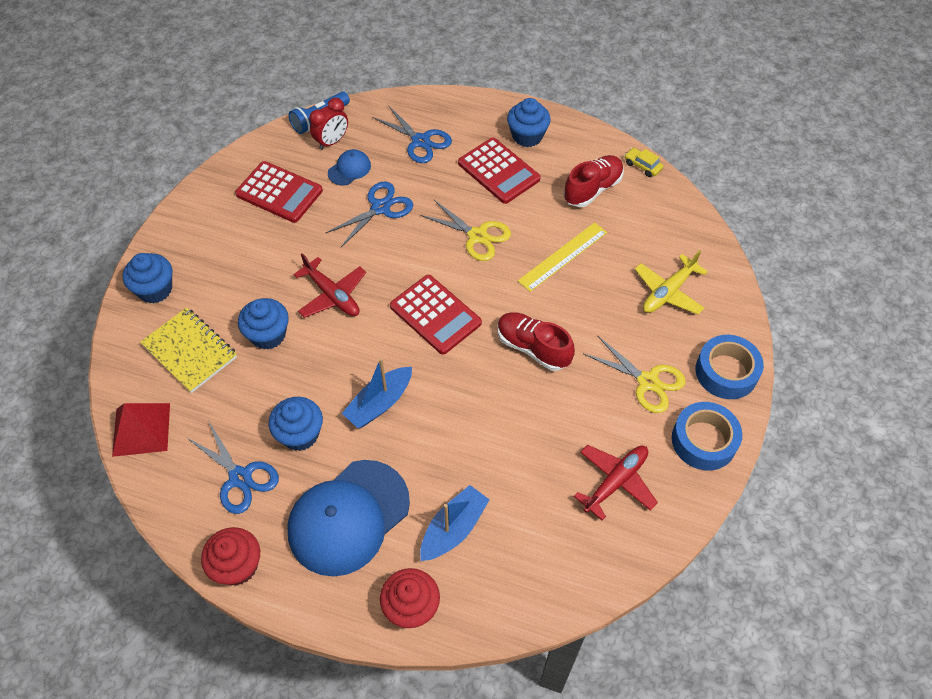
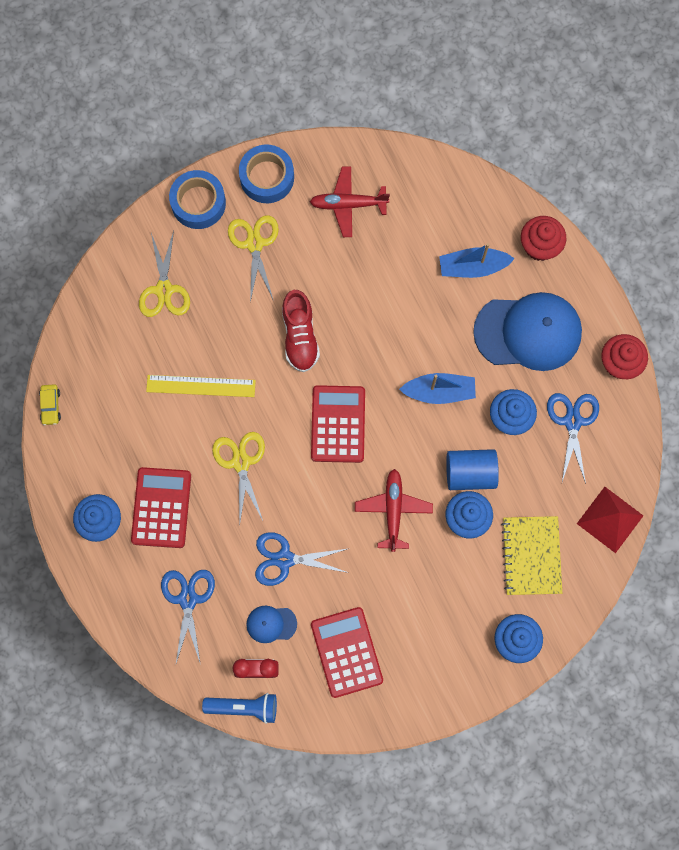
camera: 135 degrees left, 20 degrees up
(295, 367) = (470, 473): none -> blue cylinder
(592, 189) = (112, 422): red shoe -> none
(668, 292) = (164, 289): yellow plane -> yellow scissors

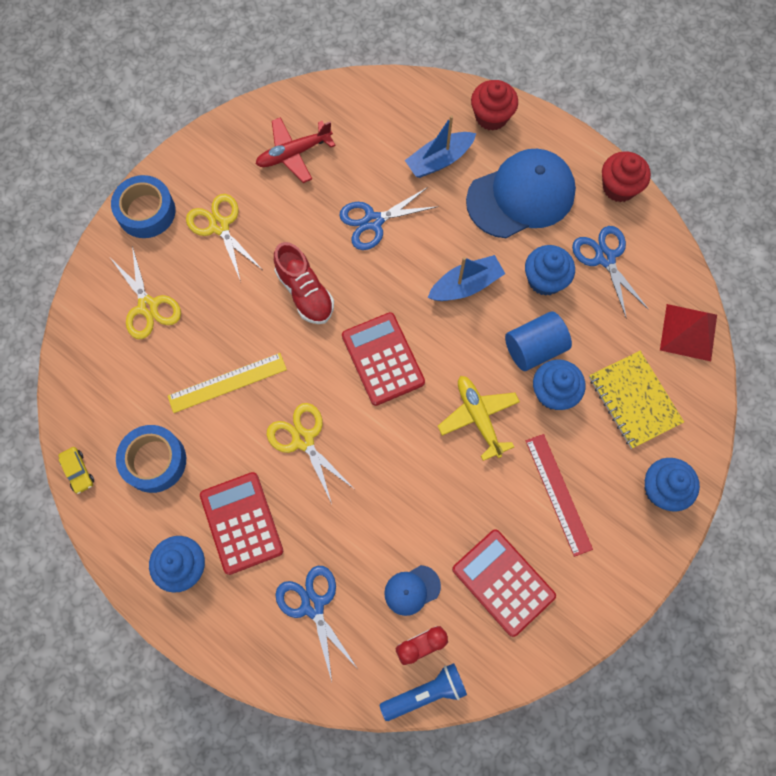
camera: 25 degrees left, 5 degrees down
(267, 177) = (203, 161): blue tape -> blue tape (154, 461)
(285, 559) = (394, 516): blue scissors -> blue scissors (373, 221)
(393, 510) = (478, 417): red plane -> yellow plane
(427, 603) = (558, 494): none -> red ruler

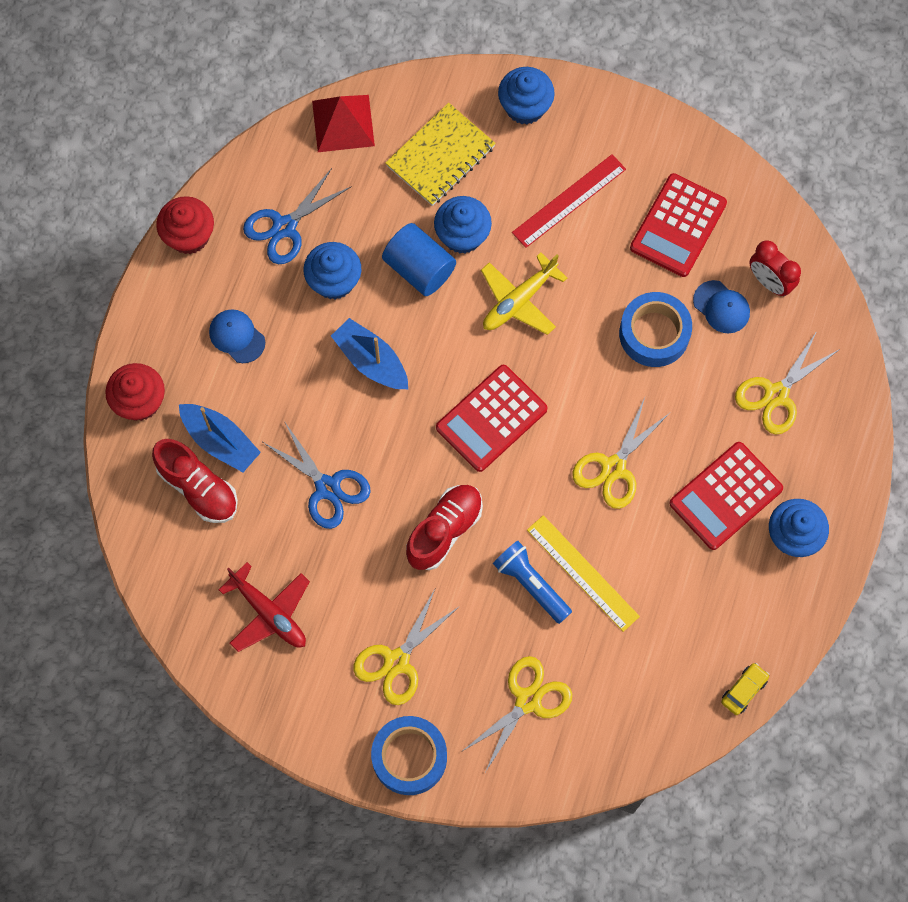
camera: 110 degrees left, 0 degrees up
(154, 461) = (699, 614): blue tape -> blue tape (654, 333)
(313, 605) = (776, 394): blue scissors -> yellow scissors
(408, 135) = (198, 487): none -> red shoe
(425, 693) = (810, 263): blue flashlight -> blue flashlight (531, 584)
(521, 196) = (237, 336): blue cap -> blue cap, size x0.45

